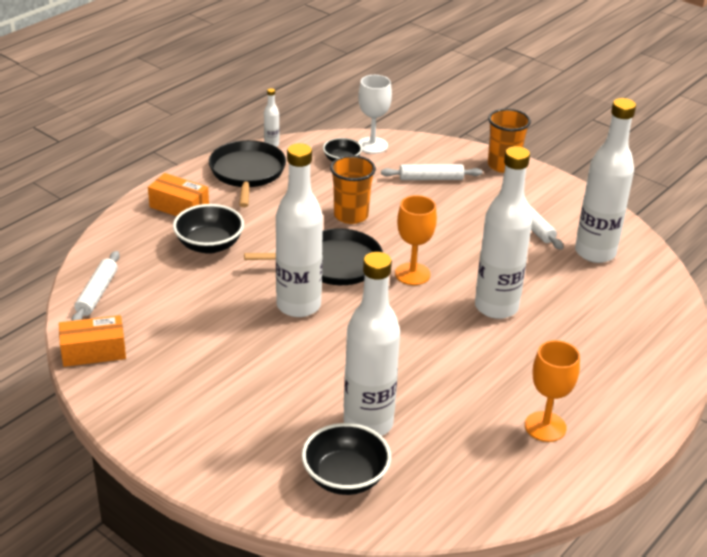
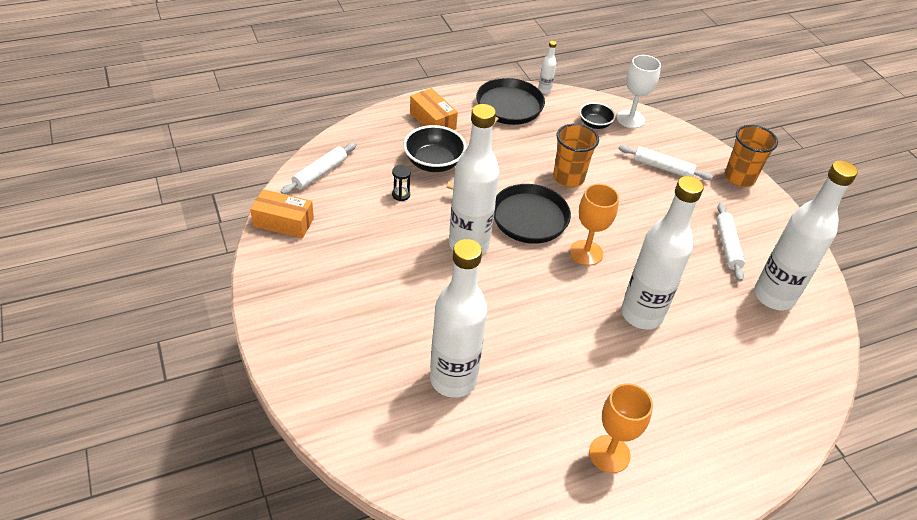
camera: 25 degrees right, 10 degrees up
(198, 285) = (401, 195): none -> black hourglass
(345, 477) = (400, 422): black bowl -> none

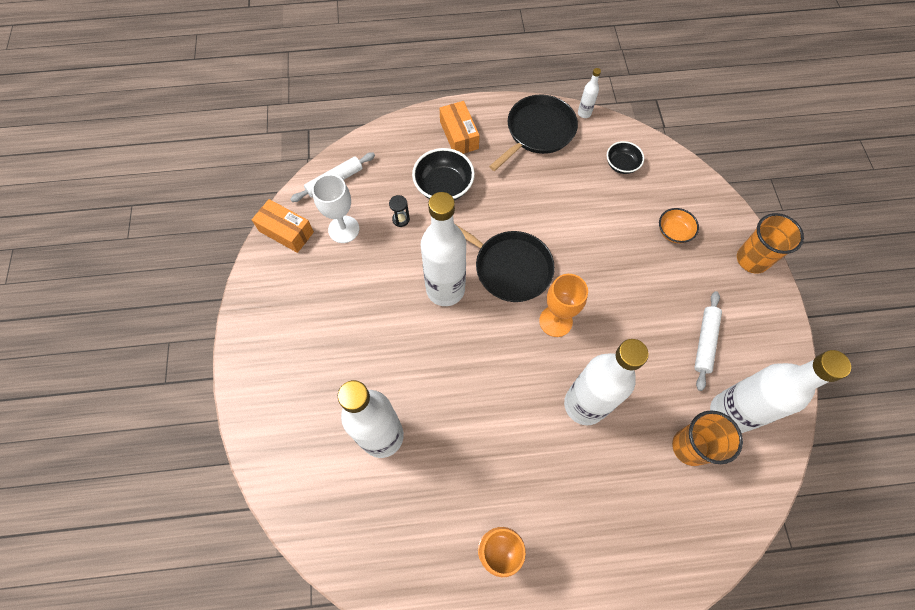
camera: 20 degrees right, 20 degrees up
(568, 178) = (570, 228): orange cup -> orange cup (690, 447)
(630, 119) = (662, 164): white goblet -> white goblet (343, 229)
(663, 167) = (673, 232): white rolling pin -> orange bowl

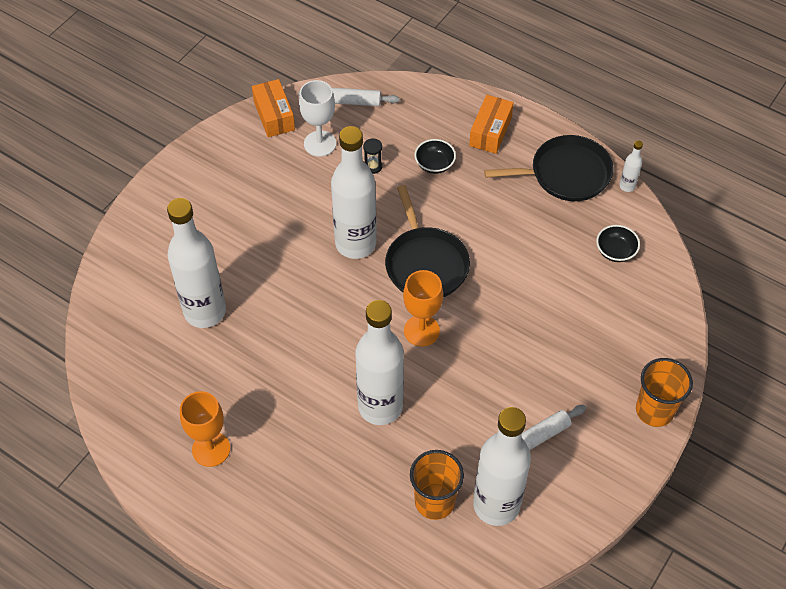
camera: 40 degrees right, 10 degrees down
(443, 186) = (434, 164): black bowl -> black bowl, size x0.62
(673, 232) = (603, 337): orange bowl -> none

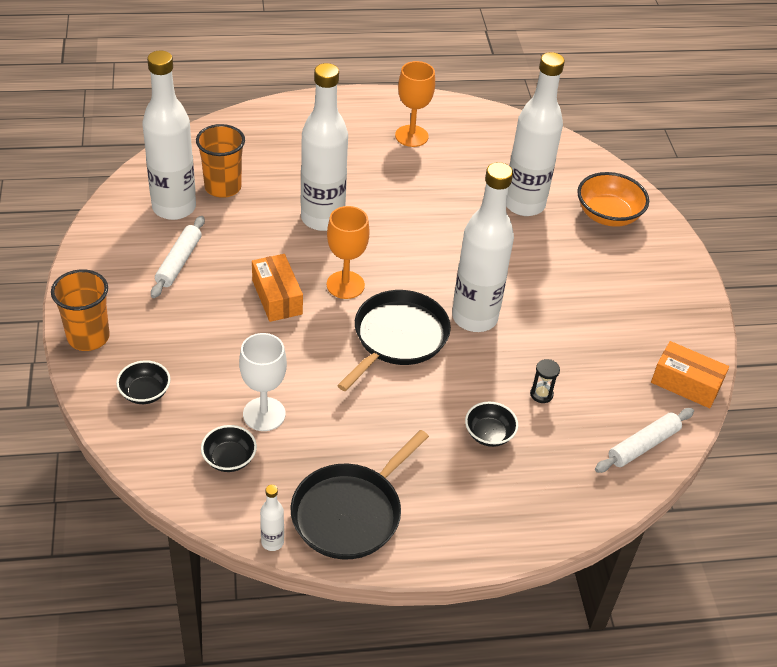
camera: 135 degrees right, 10 degrees down
(155, 259) = (608, 215): none -> orange bowl
(320, 143) = (613, 384): white goblet -> white goblet (264, 414)
(425, 264) = (397, 337): black pan -> black pan turned 90 degrees clockwise
(490, 131) = (473, 509): orange box -> orange box (277, 297)
(641, 335) = (145, 393): none -> black bowl

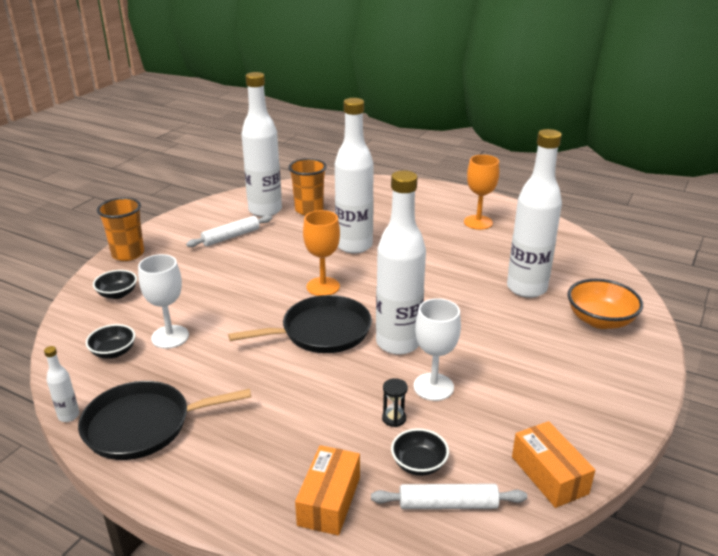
camera: 40 degrees right, 15 degrees down
(277, 297) = (267, 276): orange box -> orange box (329, 501)
(489, 434) = (314, 426): black bowl -> black bowl (419, 464)
(543, 348) = (433, 387): none -> white goblet

